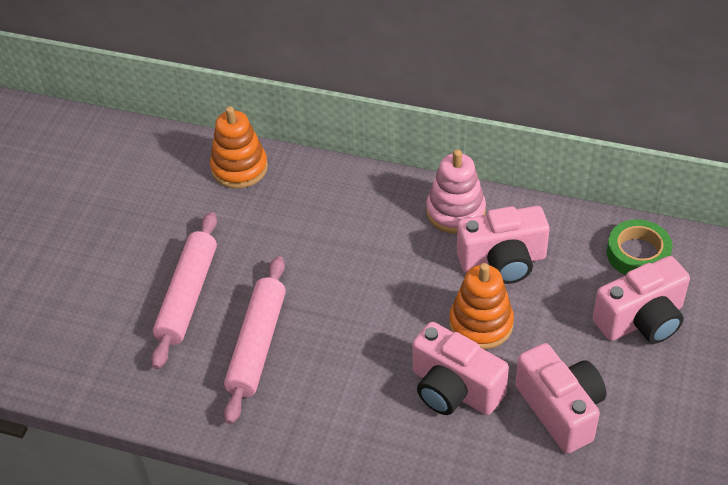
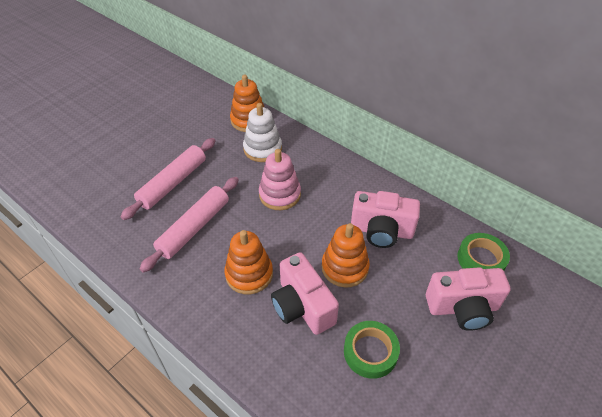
camera: 20 degrees right, 0 degrees up
(285, 204) = (262, 149): none -> white stacking toy
(366, 376) = (249, 274): none -> orange stacking toy
(455, 212) = (366, 188): pink stacking toy -> pink stacking toy (280, 194)
(560, 410) = (370, 352): pink camera -> green tape

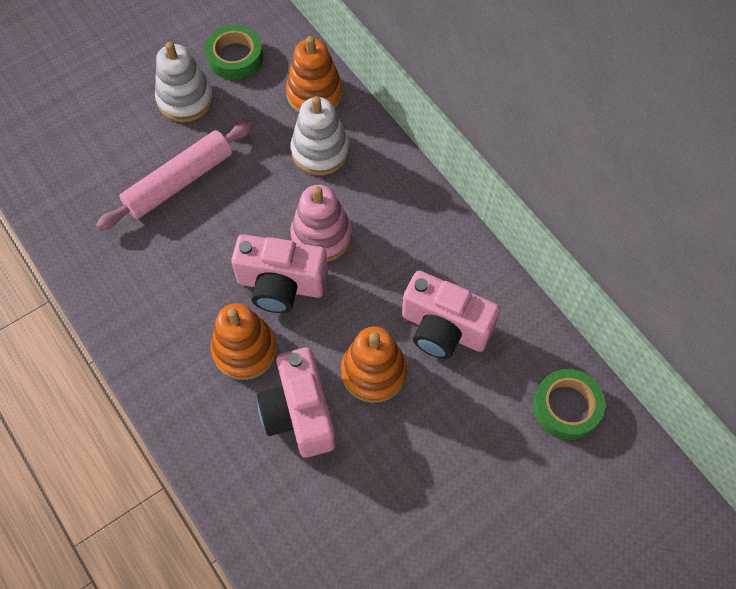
camera: 15 degrees right, 15 degrees up
(165, 137) = (185, 99): none -> white stacking toy
(194, 228) = (191, 262): pink rolling pin -> none
(370, 352) = (365, 498): green tape -> green tape (235, 57)
(463, 308) = (509, 470): pink camera -> pink camera (281, 285)

